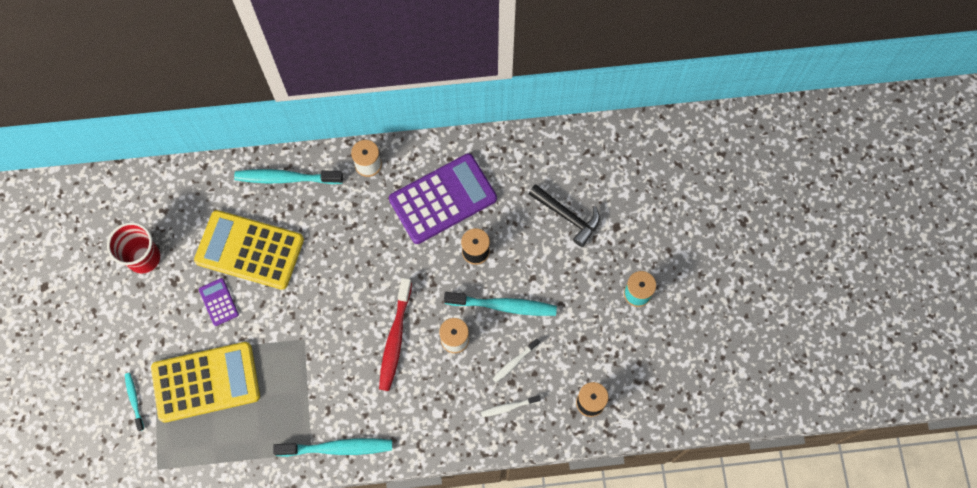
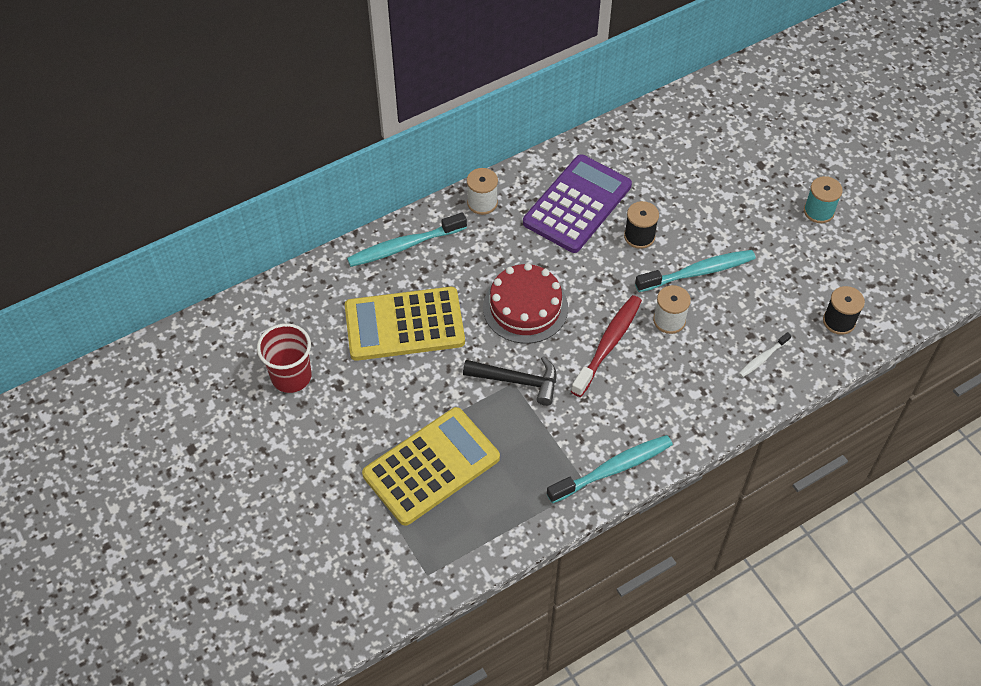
camera: 25 degrees left, 15 degrees down
(134, 400) = (360, 517): turquoise toothbrush -> none
(219, 302) = (400, 385): purple calculator -> none
(349, 276) = (525, 307): none -> red cake
(395, 339) = (608, 344): red toothbrush -> red toothbrush turned 135 degrees counterclockwise
(514, 362) = (742, 316): white toothbrush -> none
(567, 216) = (709, 173): black hammer -> black hammer (518, 381)

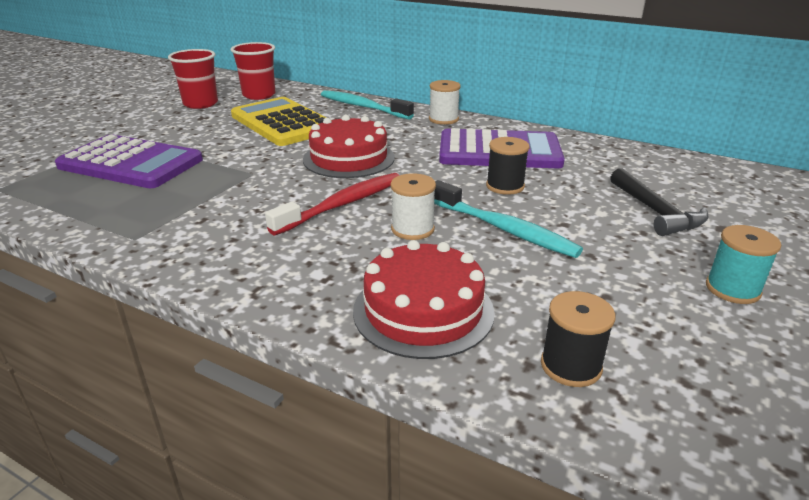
camera: 60 degrees right, 25 degrees down
(299, 317) = (259, 95): none -> red cup
(431, 466) = (131, 163): yellow calculator -> purple calculator
(518, 381) = (256, 174): black hammer -> black hammer (656, 212)
(608, 344) = (343, 204): red toothbrush -> red toothbrush turned 45 degrees counterclockwise
(613, 469) = (165, 248): turquoise toothbrush -> none
(762, 358) = (423, 310): white toothbrush -> red cake

